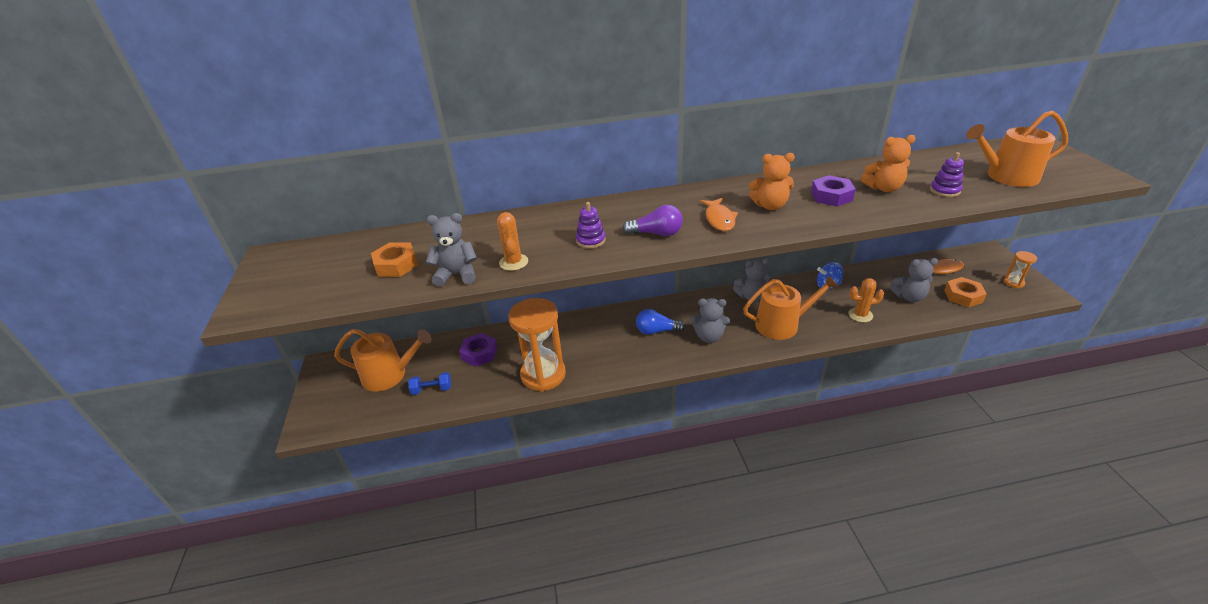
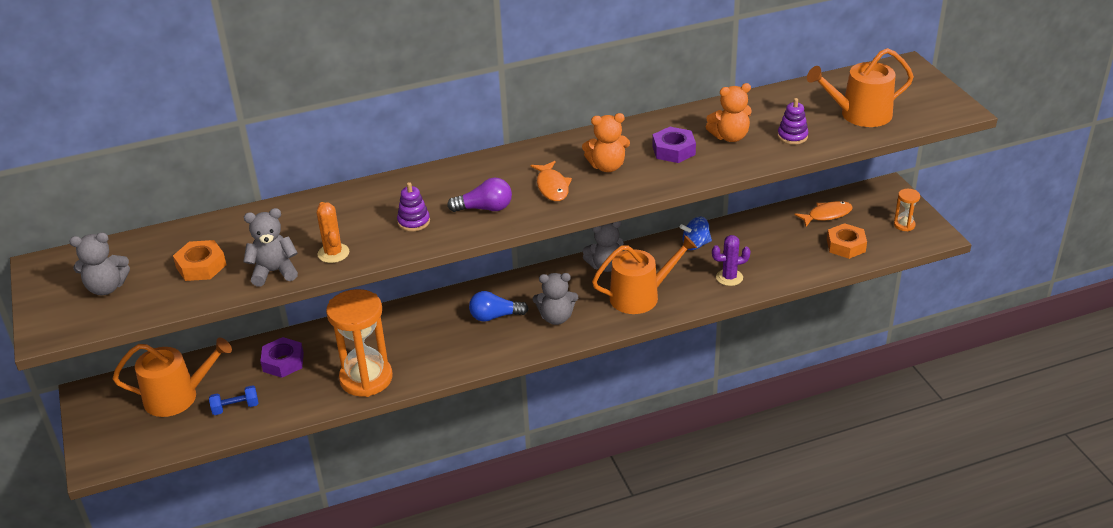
camera: 10 degrees left, 0 degrees up
(860, 315) = (729, 277): orange cactus -> purple cactus
(909, 297) = (786, 251): grey teddy bear -> grey teddy bear (106, 288)

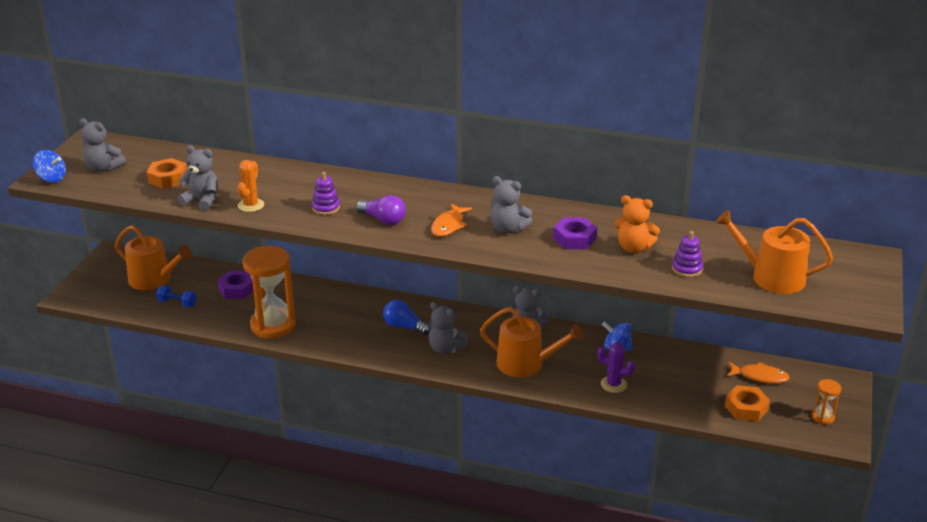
camera: 35 degrees right, 5 degrees down
(59, 327) = (51, 178): none -> blue spinning top
(607, 166) = (508, 229): orange teddy bear -> grey teddy bear

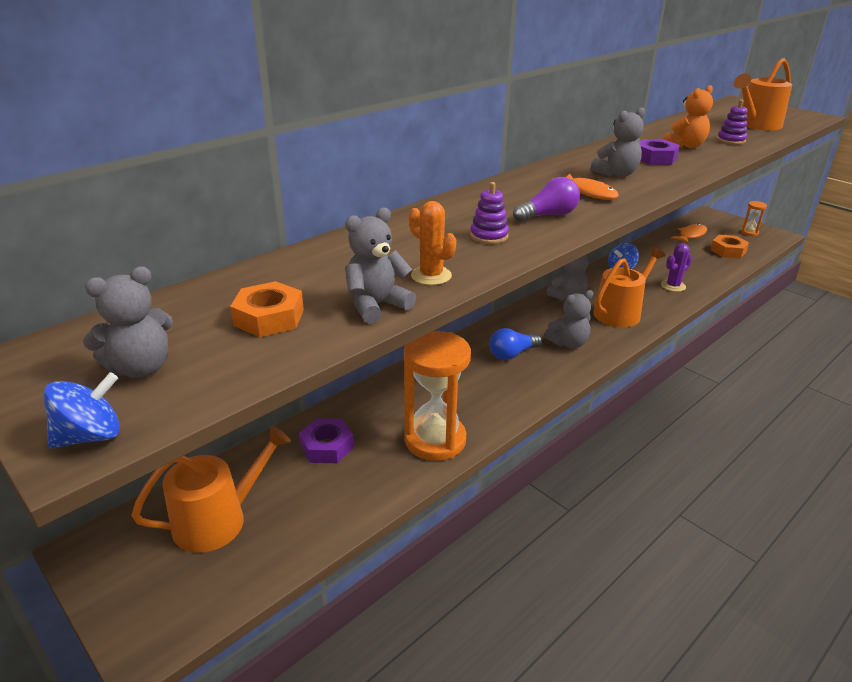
camera: 60 degrees left, 0 degrees up
(177, 303) = (304, 512): blue dumbbell -> none

